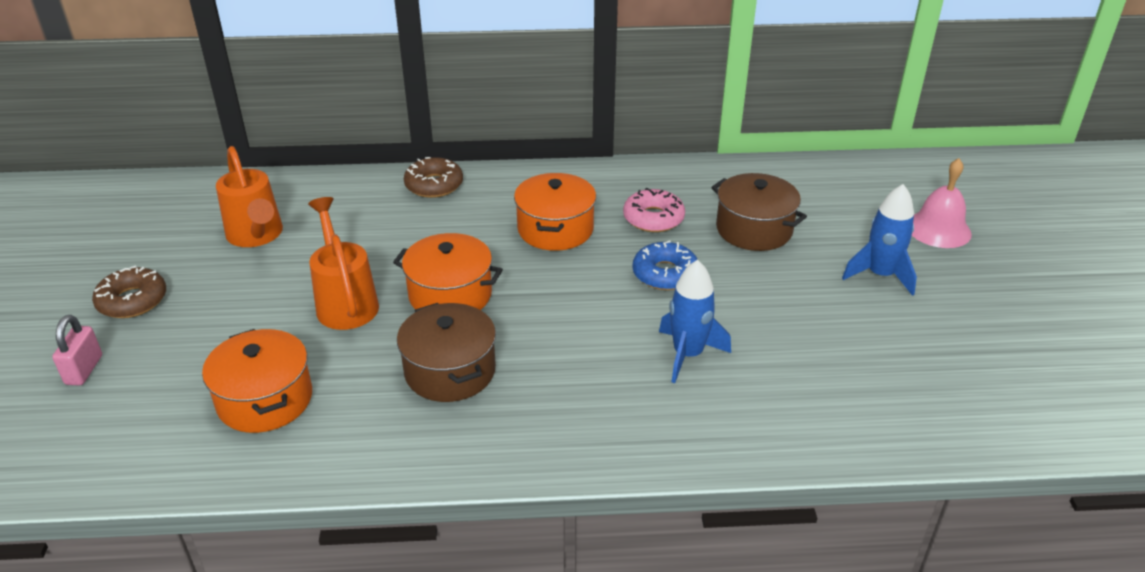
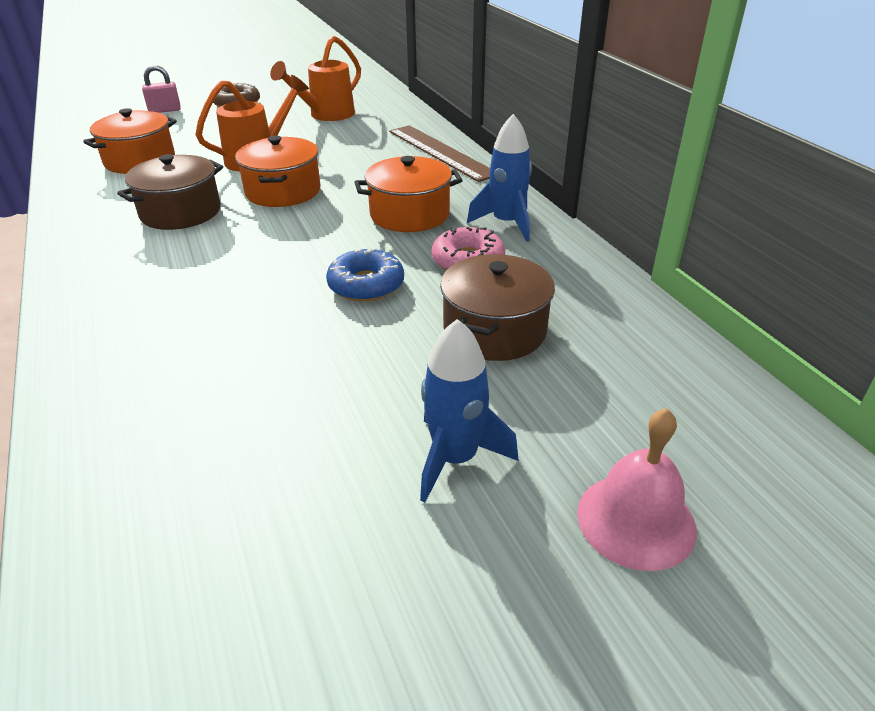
camera: 70 degrees right, 0 degrees up
(434, 185) = (441, 152): brown donut -> brown ruler
(688, 354) = (228, 321): blue rocket -> blue rocket (506, 223)

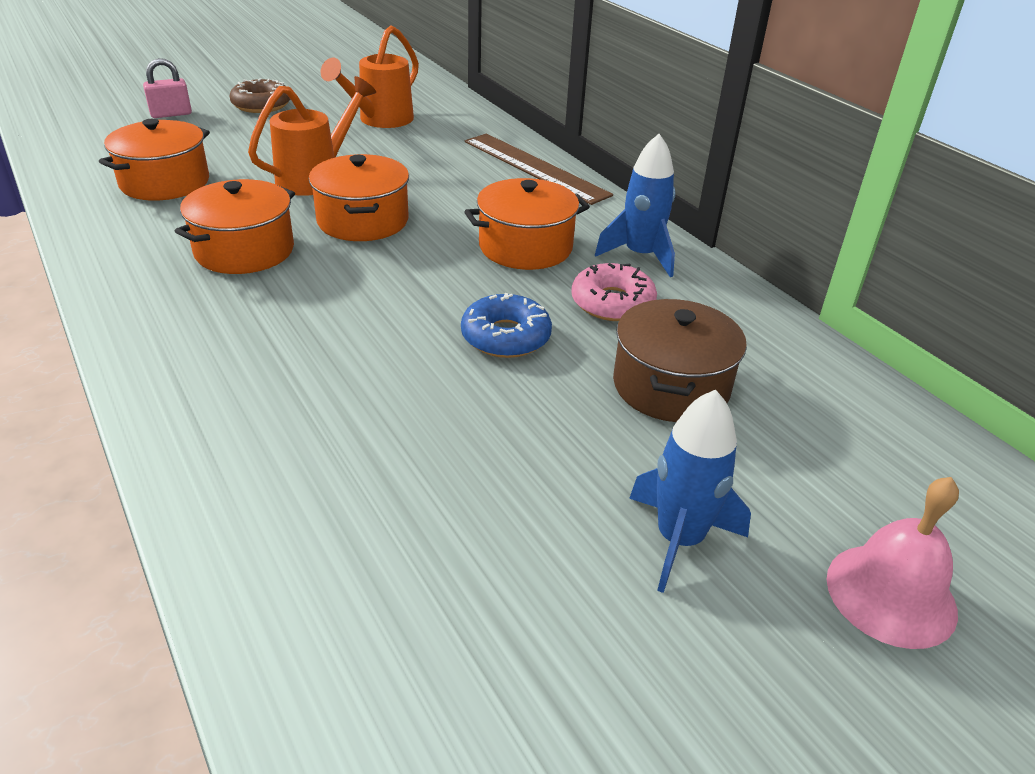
camera: 10 degrees left, 0 degrees up
(181, 212) = (244, 250): brown pot -> orange pot

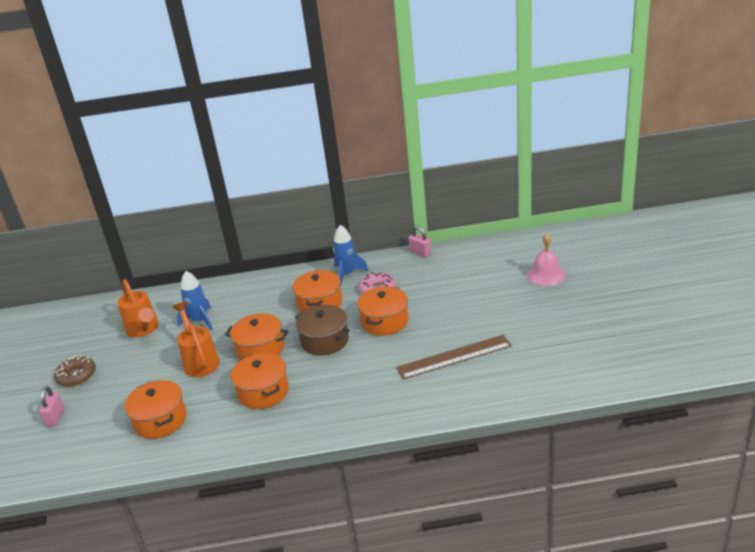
camera: 60 degrees left, 5 degrees down
(506, 337) = (384, 321): blue donut -> orange pot
(534, 167) = (246, 286): brown ruler -> brown ruler (454, 357)
(671, 386) = (437, 289): brown pot -> brown pot (325, 340)
(679, 539) = (510, 306): blue rocket -> blue rocket (200, 321)
(791, 330) = (420, 253): none -> pink padlock

